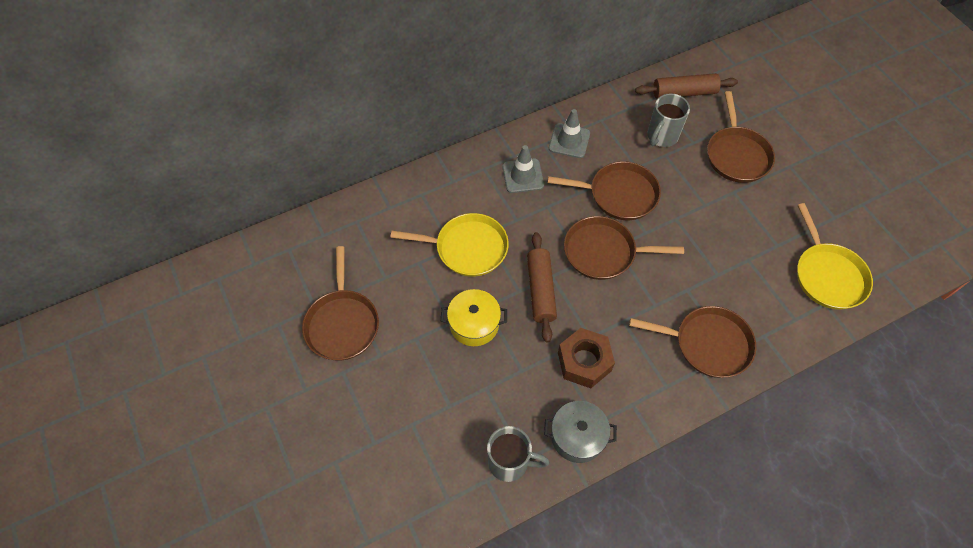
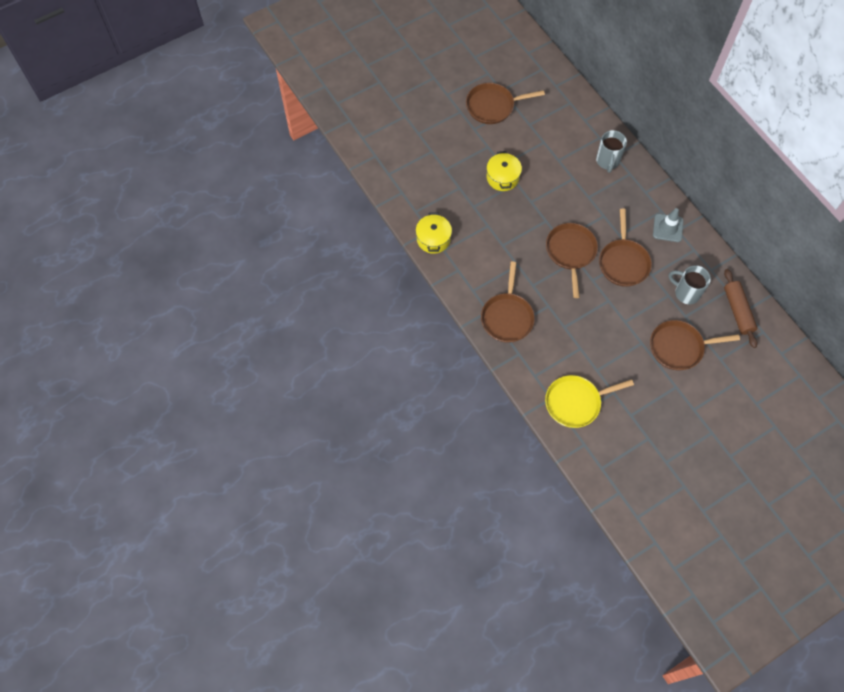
camera: 85 degrees right, 5 degrees up
(467, 248) = (560, 169): yellow pan -> none
(510, 462) = (413, 203): grey mug -> grey mug (607, 161)
(523, 176) = (628, 199): grey traffic cone -> none
(541, 290) = (533, 214): brown rolling pin -> none
(577, 436) = (433, 239): grey pot -> yellow pot
(584, 362) = (484, 242): brown nut -> none

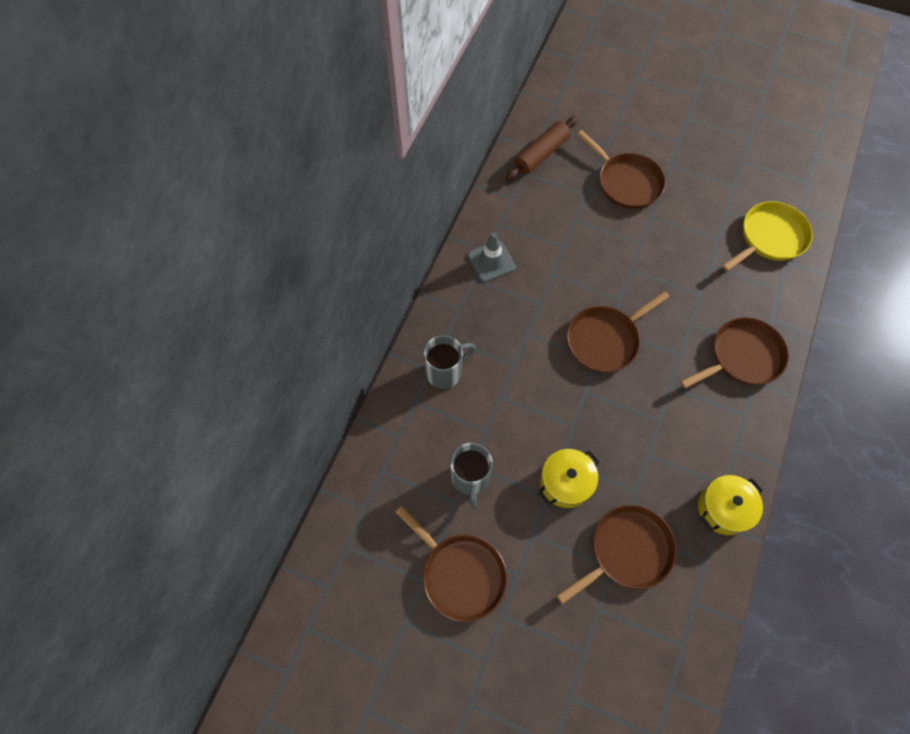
camera: 125 degrees left, 0 degrees up
(575, 403) = (770, 237): yellow pan -> yellow pan turned 75 degrees counterclockwise
(623, 262) = (572, 280): brown pan -> brown pan (627, 551)
(686, 293) = (559, 206): grey mug -> grey mug (470, 479)

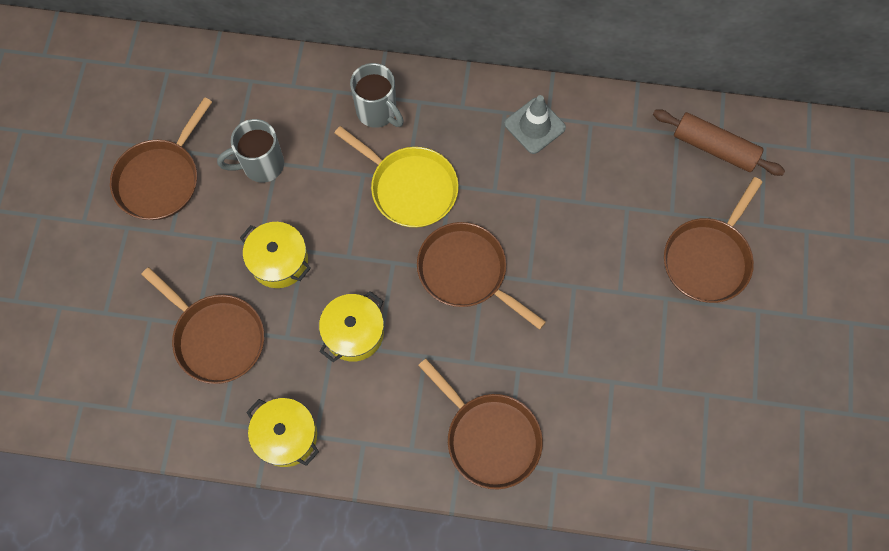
camera: 75 degrees right, 5 degrees up
(642, 435) = (354, 333): none -> yellow pot
(770, 237) = (684, 457): yellow pan -> yellow pan (410, 188)

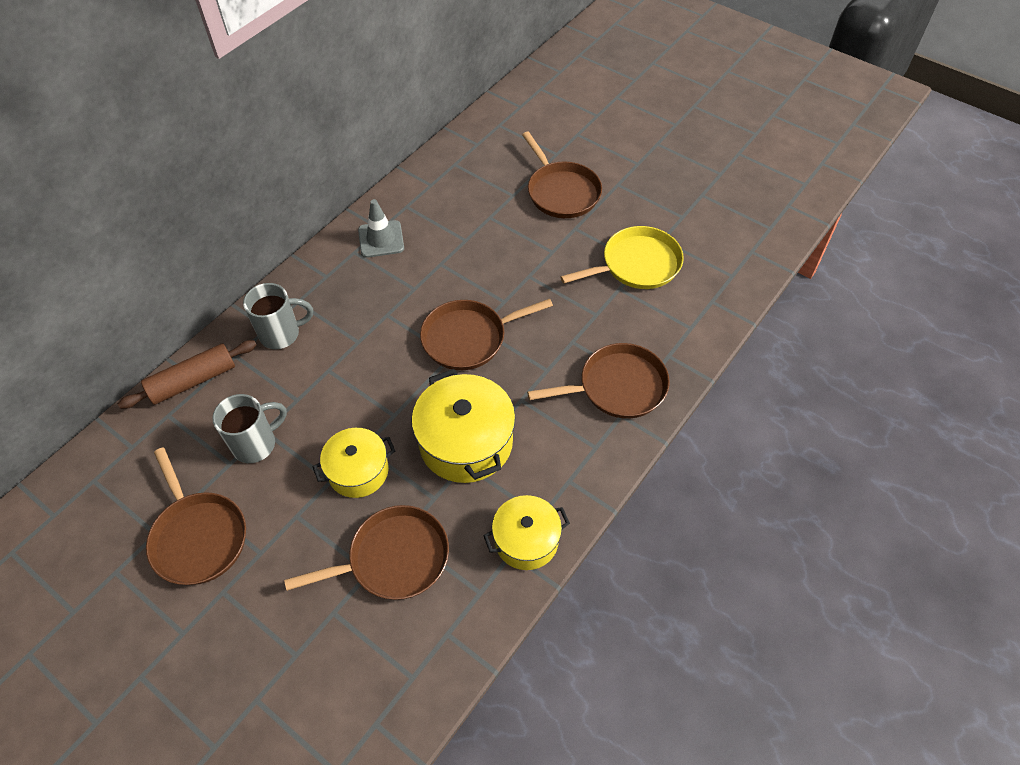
camera: 60 degrees left, 15 degrees down
(261, 165) = (256, 444): grey mug -> grey mug turned 135 degrees counterclockwise
(354, 333) = (466, 442): yellow pot -> yellow pot, size x1.57
(410, 188) = (367, 342): yellow pan -> yellow pan (637, 264)
(714, 148) = (481, 150): brown rolling pin -> brown rolling pin (193, 381)

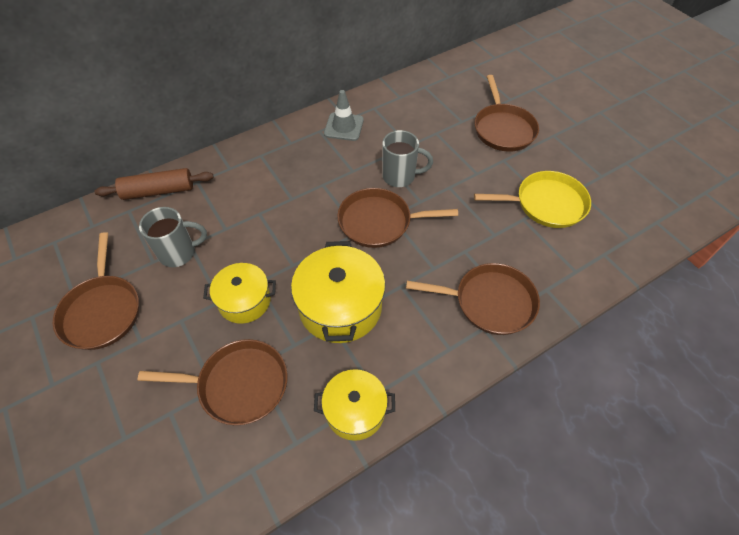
camera: 20 degrees right, 0 degrees up
(281, 334) = (238, 176): grey mug -> grey mug (400, 176)

